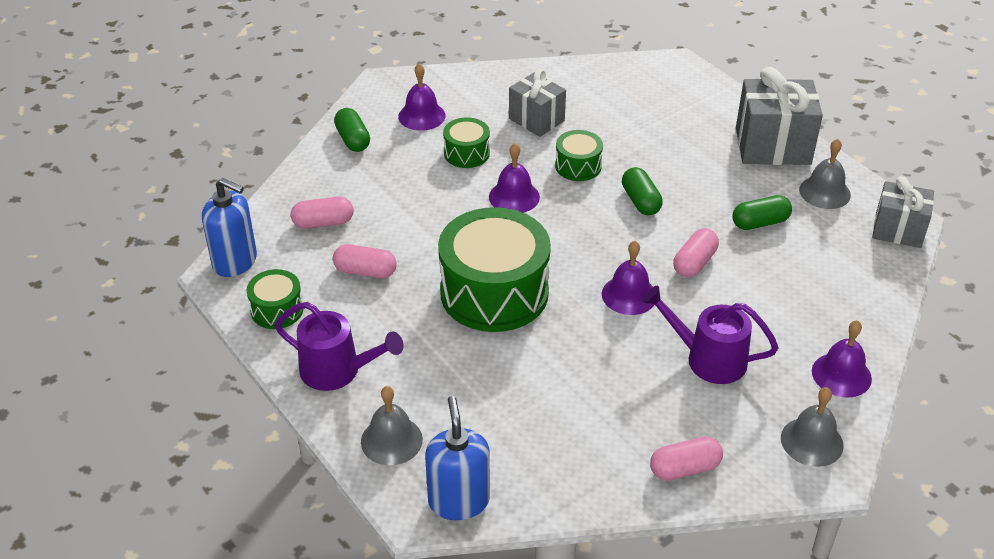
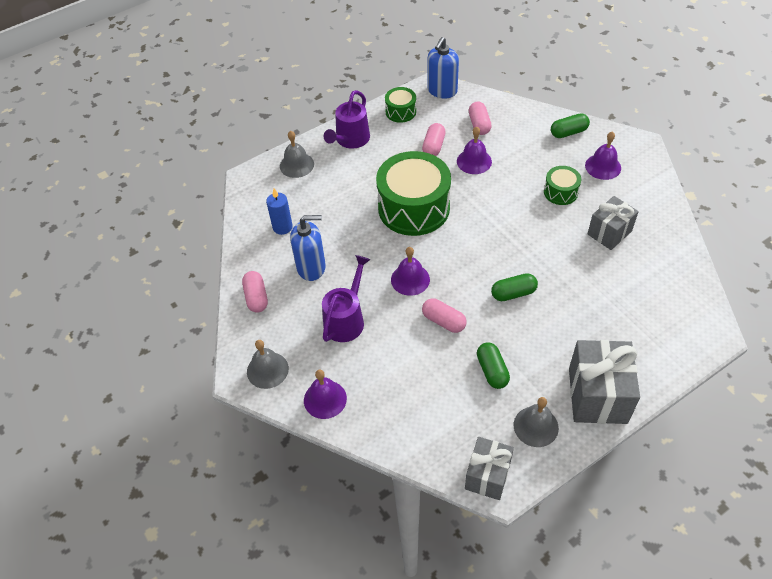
camera: 95 degrees right, 10 degrees up
(459, 501) = (251, 193): blue soap dispenser -> blue soap dispenser (311, 267)
(514, 197) = (513, 218): purple bell -> purple bell (474, 161)
(537, 448) = (282, 227): none -> blue candle
(578, 166) = (553, 256): green drum -> none

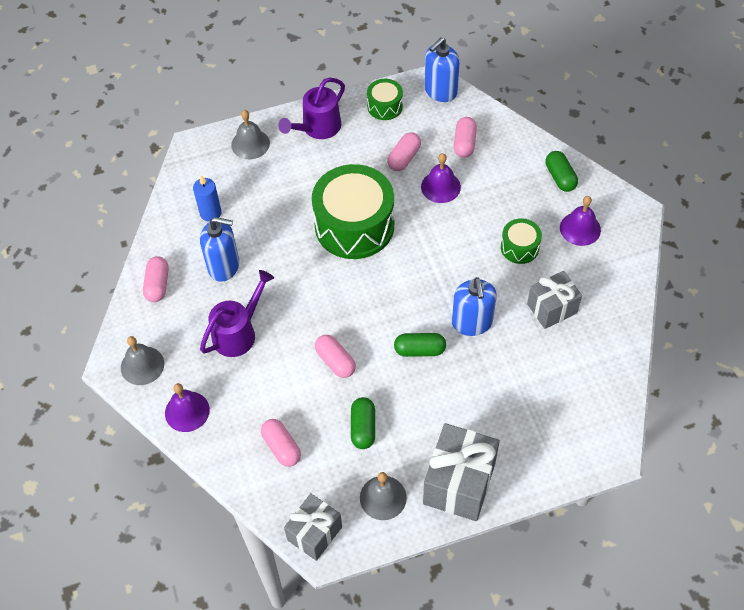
camera: 15 degrees right, 5 degrees up
(410, 279) = (319, 306): purple bell -> none
(425, 407) = (281, 447): none -> pink capsule
(548, 260) = (472, 323): none -> blue soap dispenser
(568, 132) = (560, 177): green capsule -> green capsule turned 75 degrees clockwise

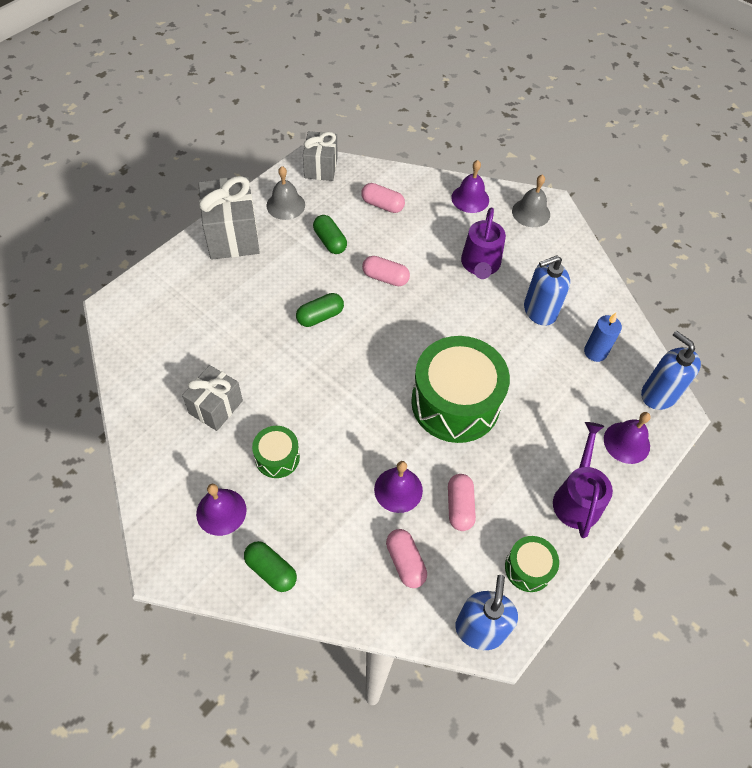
camera: 145 degrees right, 0 degrees up
(158, 285) = (578, 272): pink capsule -> none
(250, 144) = (626, 442): grey bell -> purple bell
(472, 323) = (286, 359): blue soap dispenser -> blue soap dispenser (658, 394)

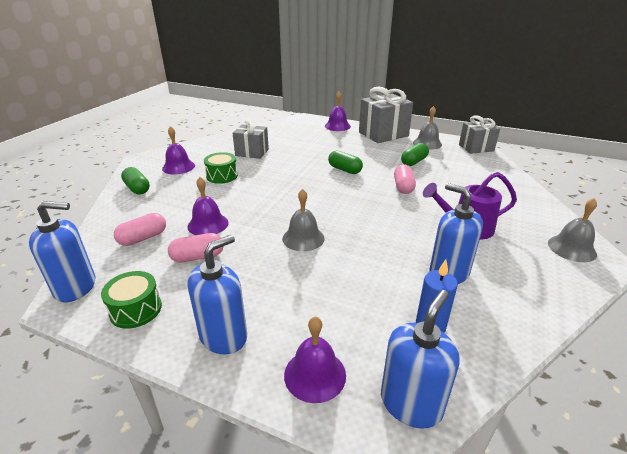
camera: 75 degrees right, 25 degrees down
(271, 570) = (137, 188): green capsule -> green capsule turned 60 degrees counterclockwise
(382, 205) = (473, 174): pink capsule -> none
(455, 403) = (303, 238): green drum -> grey bell
(470, 198) = (537, 211): purple bell -> purple bell (337, 126)
(577, 497) = (223, 336): purple watering can -> blue soap dispenser

